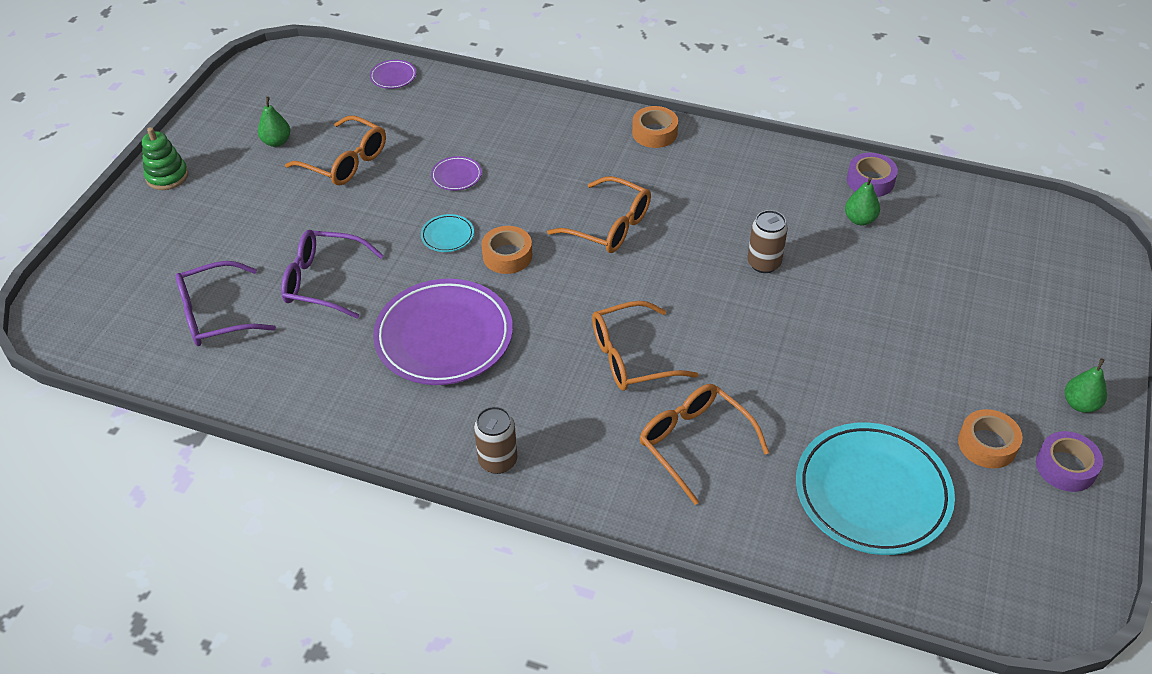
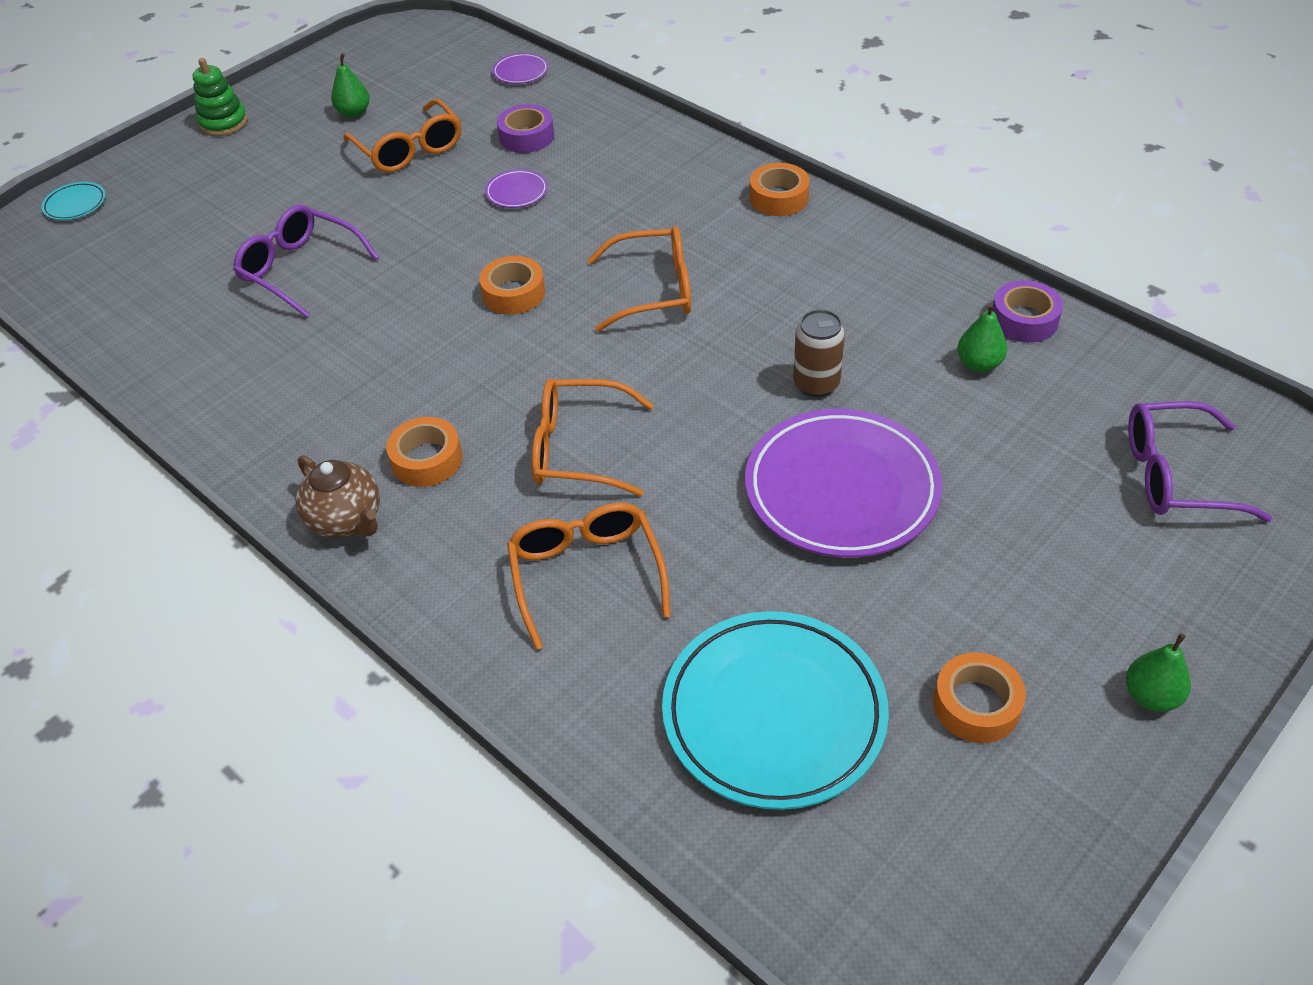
camera: 25 degrees right, 0 degrees up
(216, 315) = (171, 274): purple glasses -> purple glasses (1176, 475)
(444, 337) = (383, 364): purple plate -> purple plate (841, 489)
(447, 236) = (463, 254): turquoise plate -> turquoise plate (75, 204)
(498, 461) = (347, 520): brown can -> brown teapot
(527, 398) = (427, 460): none -> orange tape
(609, 226) = (653, 290): orange glasses -> orange glasses turned 60 degrees counterclockwise
(1065, 467) = (1075, 775): purple tape -> purple tape (526, 137)

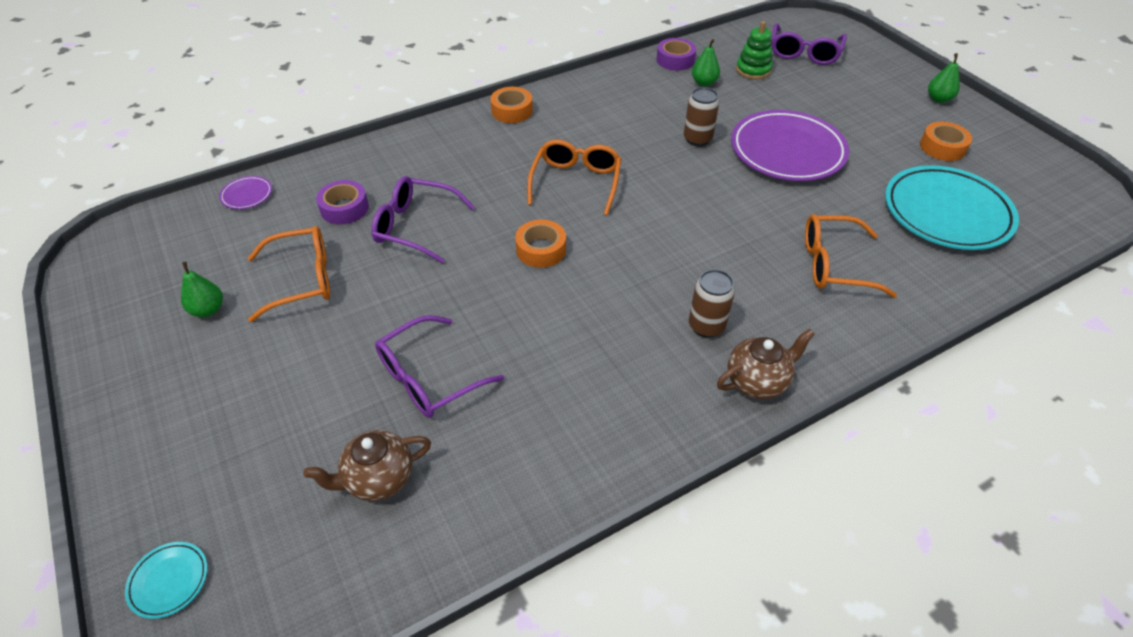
camera: 75 degrees left, 0 degrees up
(177, 276) = (378, 479): none -> brown teapot
(223, 123) = (127, 418): green stacking toy -> green stacking toy (753, 70)
(427, 460) = (706, 326): orange tape -> brown can
(517, 192) = (416, 226): purple plate -> purple glasses
(579, 449) = (720, 247): orange glasses -> none

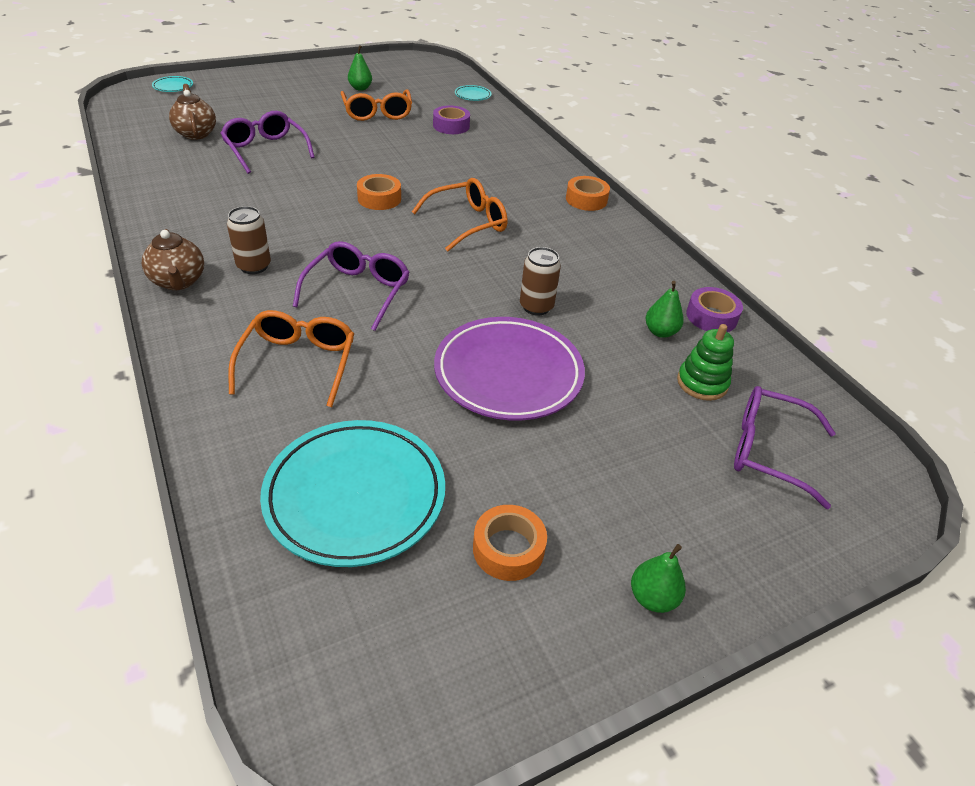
camera: 90 degrees right, 5 degrees down
(247, 195) = (472, 95): purple plate -> turquoise plate
(416, 226) = (423, 150): purple glasses -> purple glasses (357, 292)
(576, 182) = (467, 223): orange glasses -> orange glasses turned 45 degrees counterclockwise

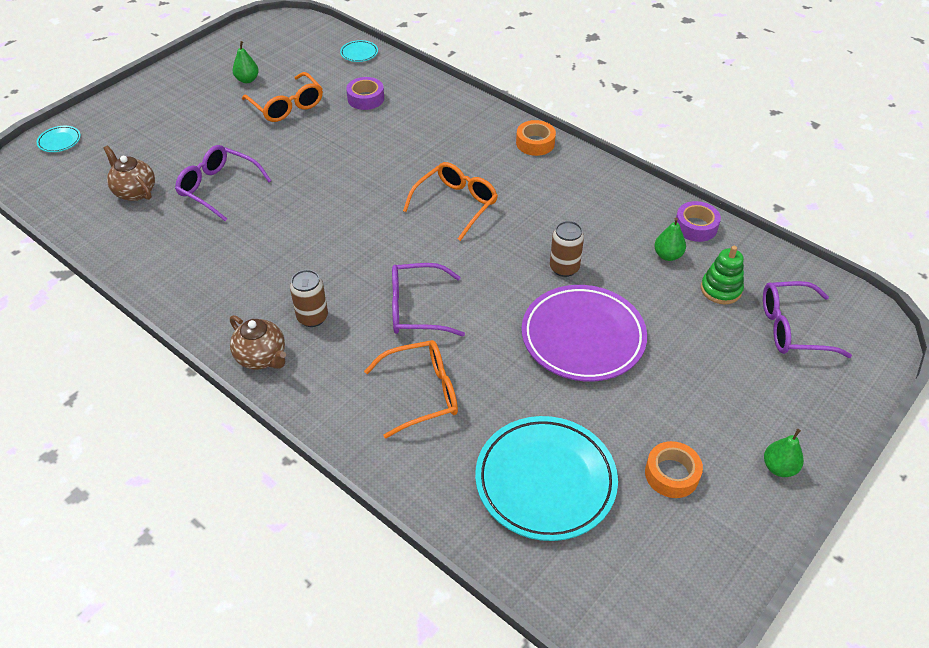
camera: 20 degrees left, 5 degrees up
(298, 363) = (421, 393): orange glasses -> orange glasses turned 90 degrees clockwise
(357, 292) = (417, 309): purple glasses -> purple glasses turned 90 degrees counterclockwise
(379, 198) = (363, 206): orange tape -> none

